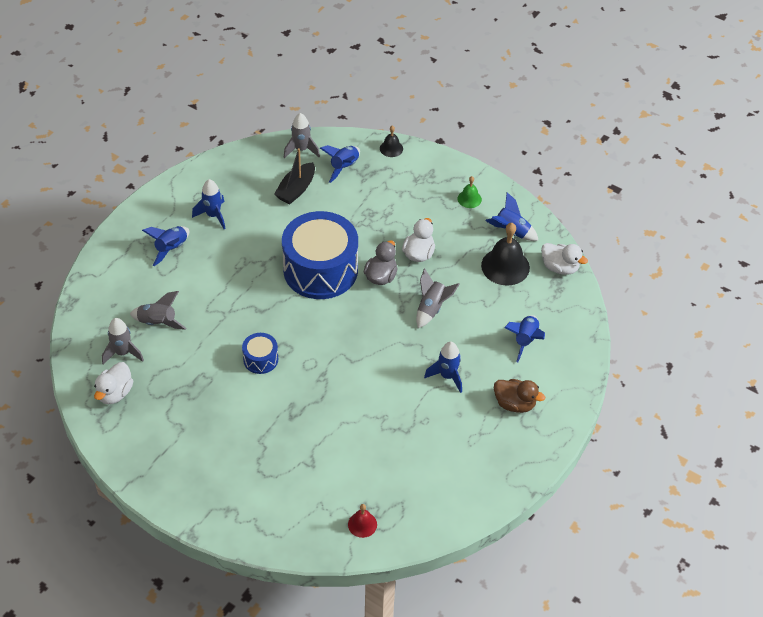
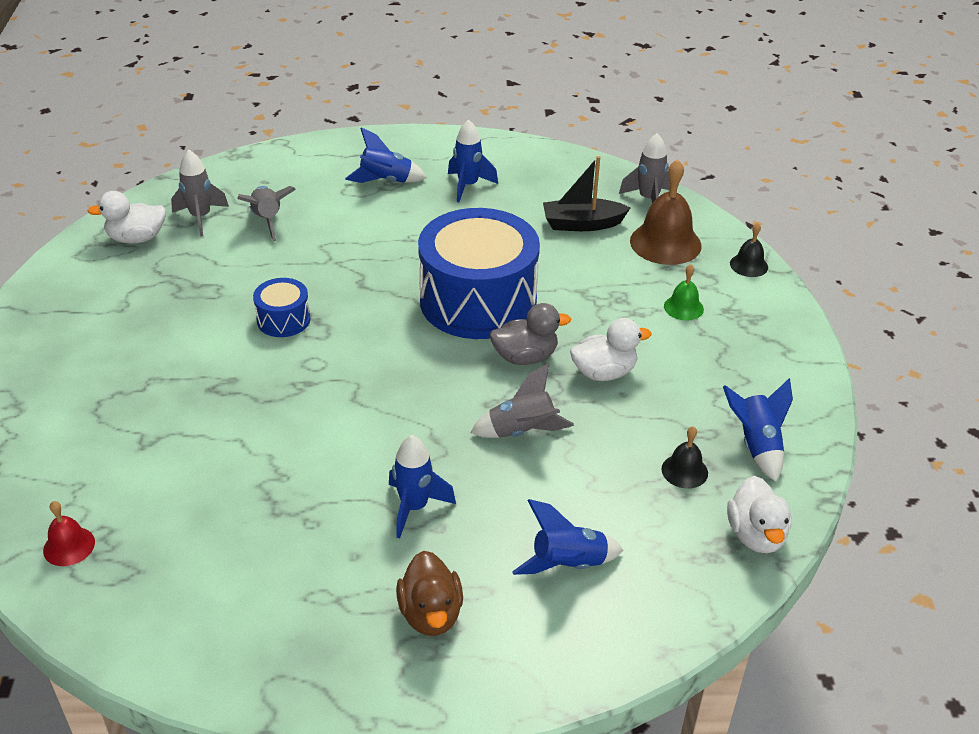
camera: 55 degrees right, 10 degrees down
(344, 167) = (665, 243): blue rocket -> brown bell
(469, 199) = (760, 374): green bell -> green bell (683, 307)
(505, 266) = (684, 471): black bell -> black bell, size x0.52

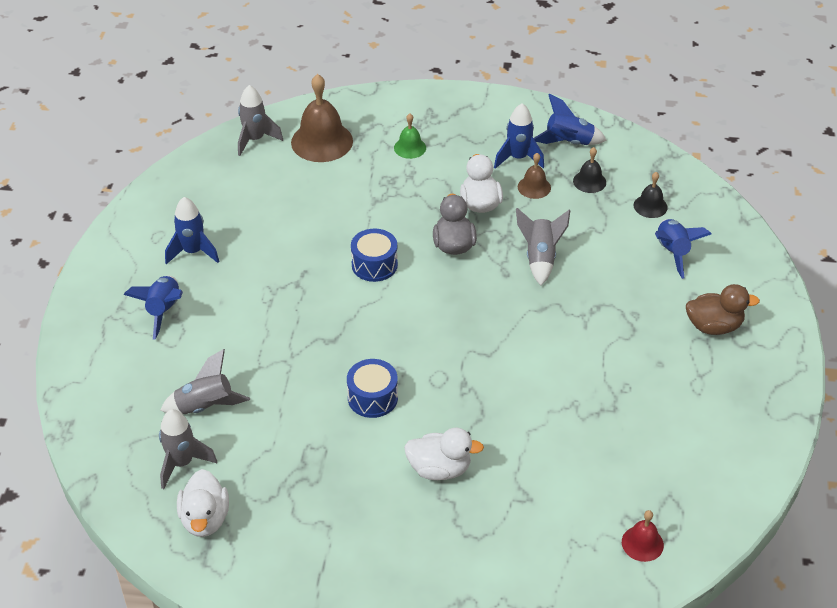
camera: 80 degrees left, 5 degrees up
(414, 507) = (614, 326): blue rocket -> blue rocket (518, 158)
(478, 301) = (374, 265): blue drum -> blue drum, size x0.44
(582, 224) = (279, 186): black boat -> none
(653, 418) = (534, 187): none -> brown bell
(749, 265) = (364, 102): black bell -> black bell (650, 206)
(756, 535) = (650, 161): white duck -> white duck (439, 469)

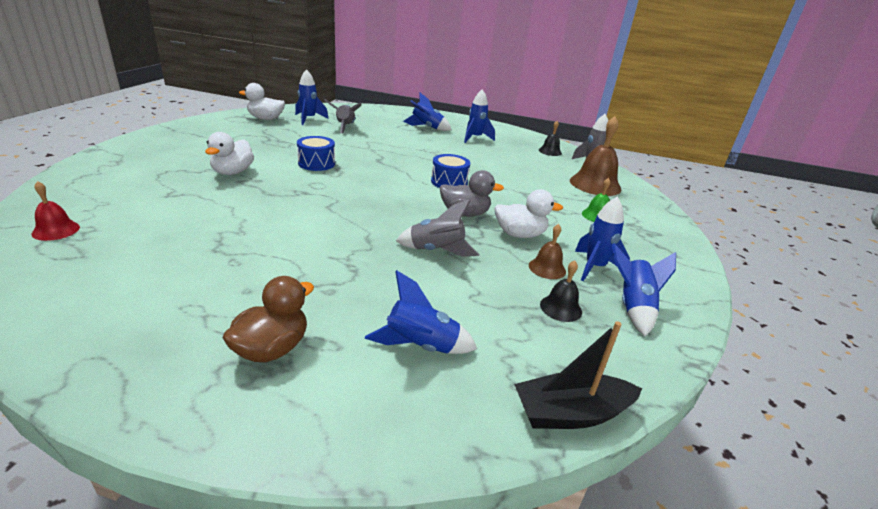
camera: 95 degrees right, 15 degrees down
(182, 463) = (309, 119): grey rocket -> blue rocket
(650, 206) = (514, 349): black bell -> black bell (550, 151)
(695, 182) = (570, 413): none -> black boat
(714, 326) = (272, 349): brown duck -> brown duck turned 150 degrees counterclockwise

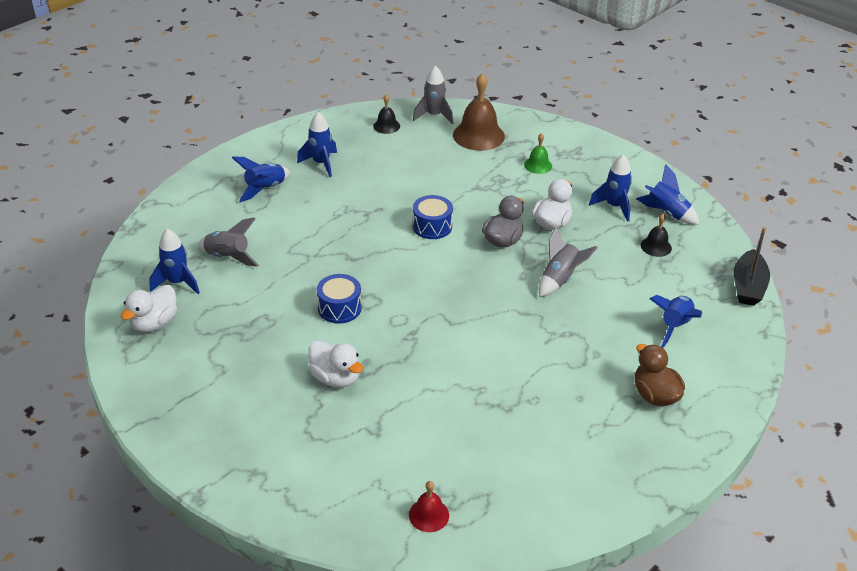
camera: 60 degrees left, 10 degrees up
(547, 268) = (606, 231): brown bell -> none

